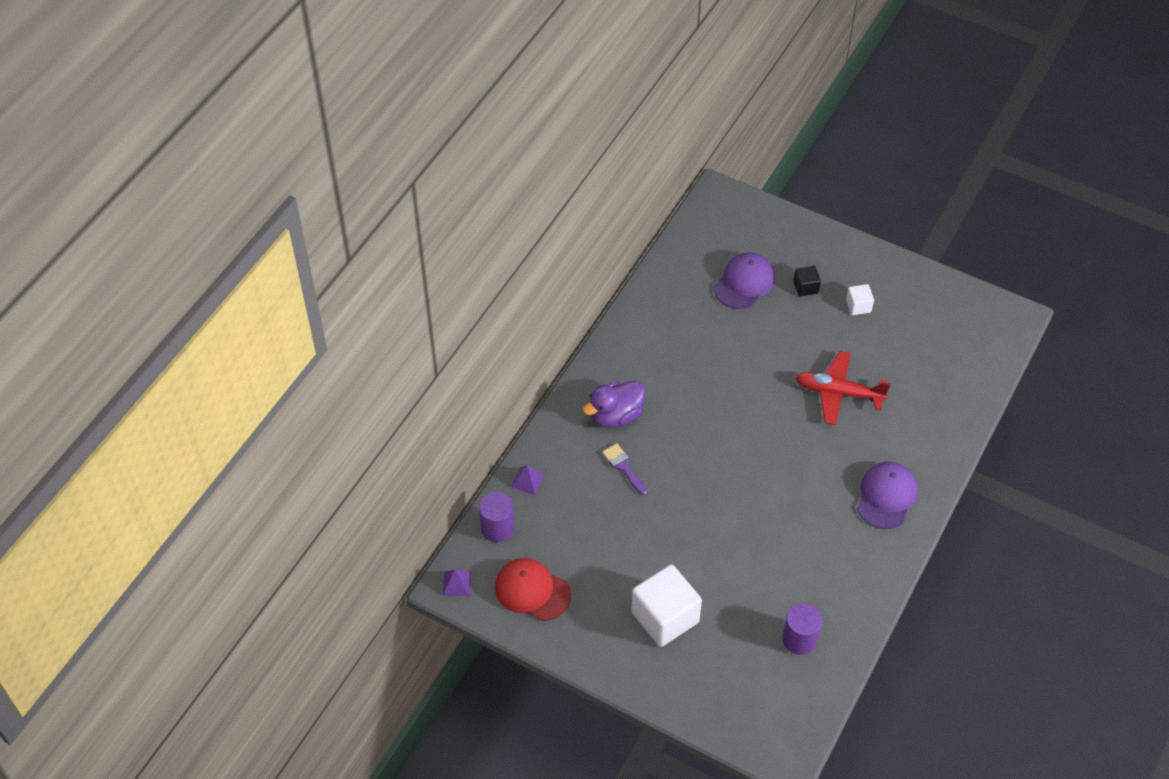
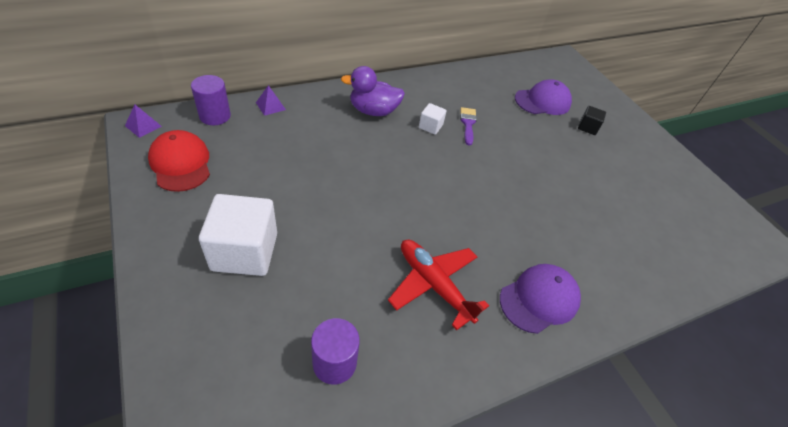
camera: 30 degrees right, 5 degrees down
(623, 467) = (342, 139): purple brush -> purple brush (468, 124)
(838, 393) = (559, 199): red plane -> red plane (433, 284)
(858, 306) = (622, 159): white cube -> white cube (430, 126)

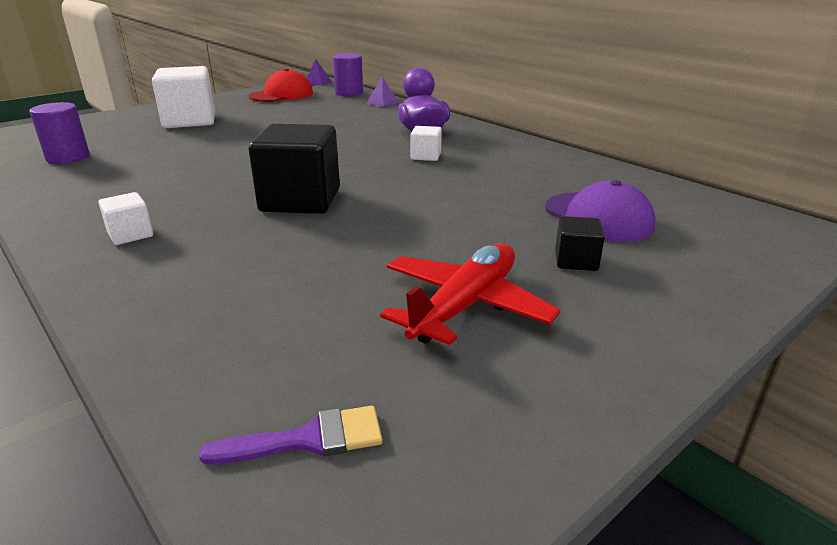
camera: 80 degrees right, 20 degrees down
(433, 284) = (155, 181): red plane -> red plane (465, 305)
(468, 124) = (457, 173): purple brush -> purple brush (308, 439)
(496, 204) = (300, 200): none -> black cube
(539, 299) = (130, 235): purple cap -> white cube

